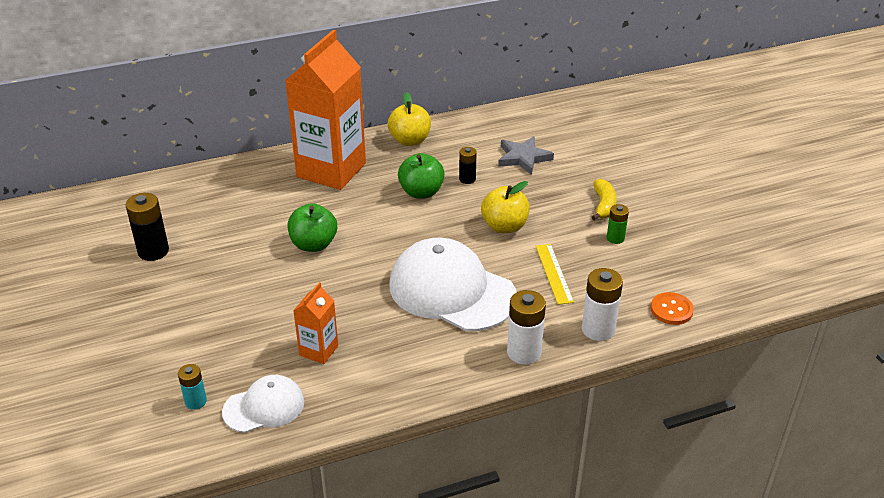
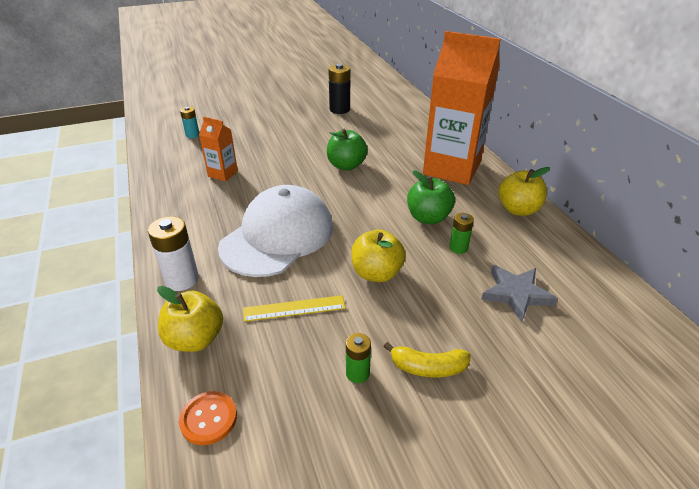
camera: 90 degrees right, 0 degrees up
(264, 407) = (176, 157): white cap -> none
(467, 179) = (458, 248): black battery -> green battery
(598, 329) = (195, 339): white battery -> yellow apple

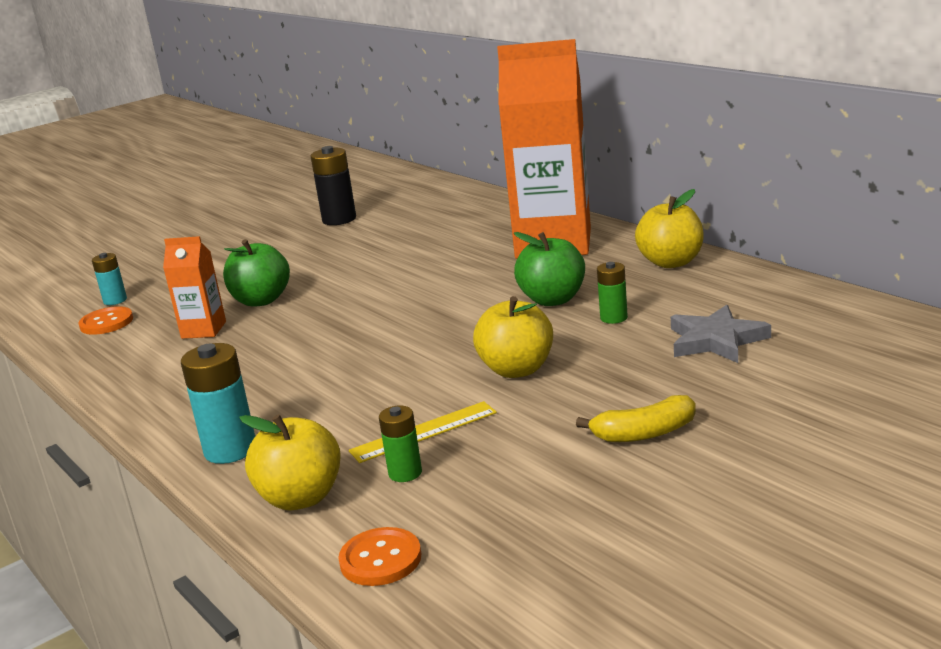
camera: 15 degrees left, 15 degrees down
(179, 151) = (106, 323): none -> orange button
(182, 279) = (230, 450): white battery -> turquoise battery
(277, 236) = (344, 371): white cap -> none
(346, 165) = (395, 276): green apple -> green apple (261, 300)
(357, 373) = (555, 464): green battery -> green battery (405, 473)

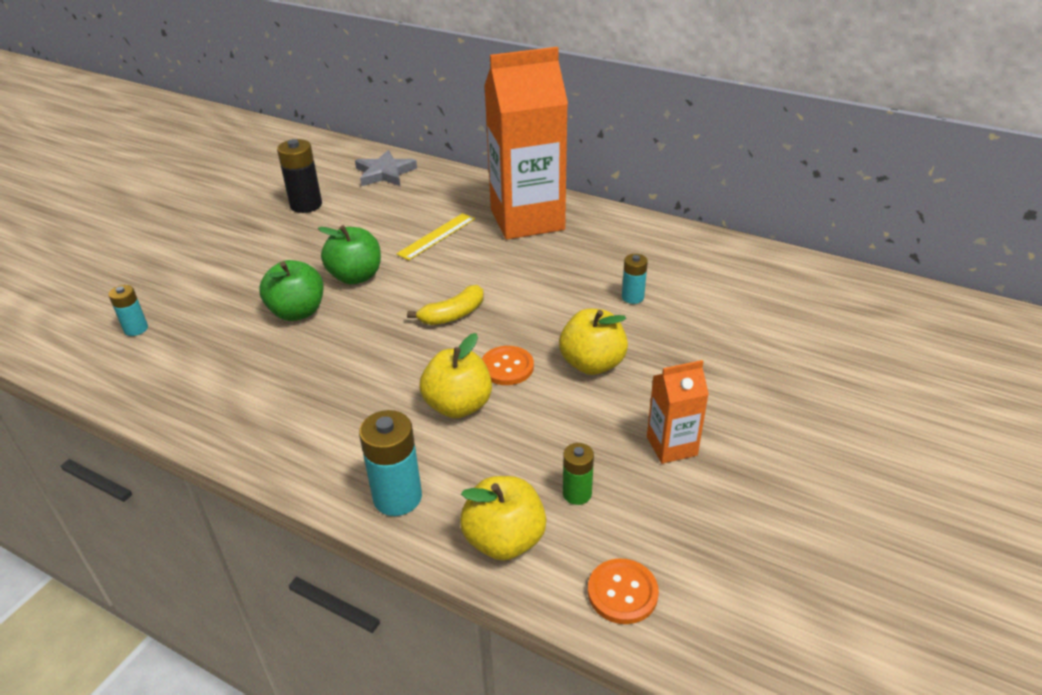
camera: 25 degrees left, 15 degrees up
(106, 323) = (147, 359): orange button -> orange button (507, 367)
(203, 330) = (263, 355): orange carton -> orange carton (671, 446)
(423, 432) = (561, 445): yellow ruler -> yellow ruler (436, 236)
(552, 300) = (569, 283): green apple -> green apple (355, 276)
(613, 318) = (632, 297): green battery -> turquoise battery
(644, 433) = (738, 416): yellow banana -> yellow banana (453, 315)
(671, 262) = (638, 232): yellow apple -> yellow apple (458, 406)
(716, 340) = (727, 312): grey star -> grey star (385, 173)

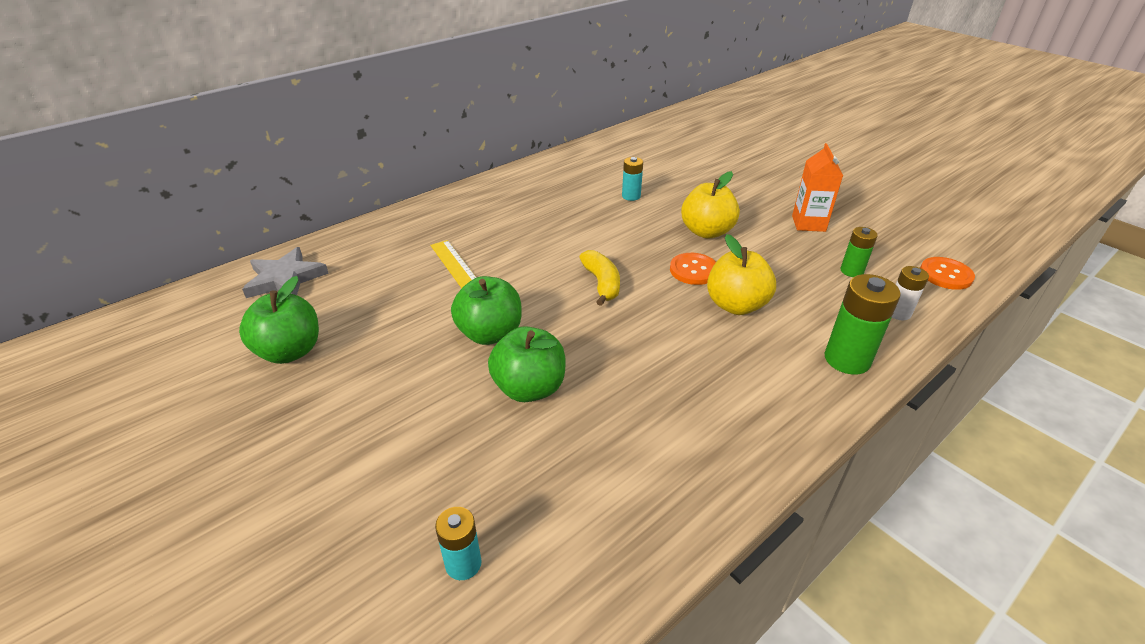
camera: 70 degrees left, 0 degrees up
(306, 205) = (290, 351): black battery -> green apple
(397, 497) = (847, 359): turquoise battery -> green battery
(504, 540) = (898, 313): yellow apple -> white battery
(527, 219) = (476, 215): orange carton -> none

